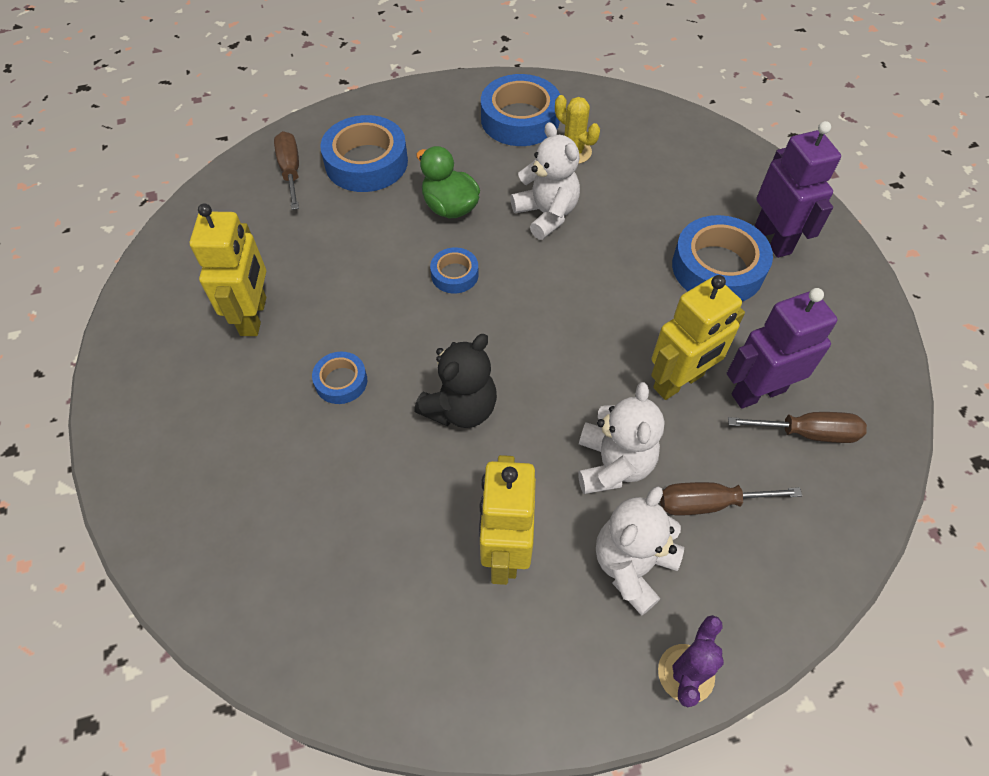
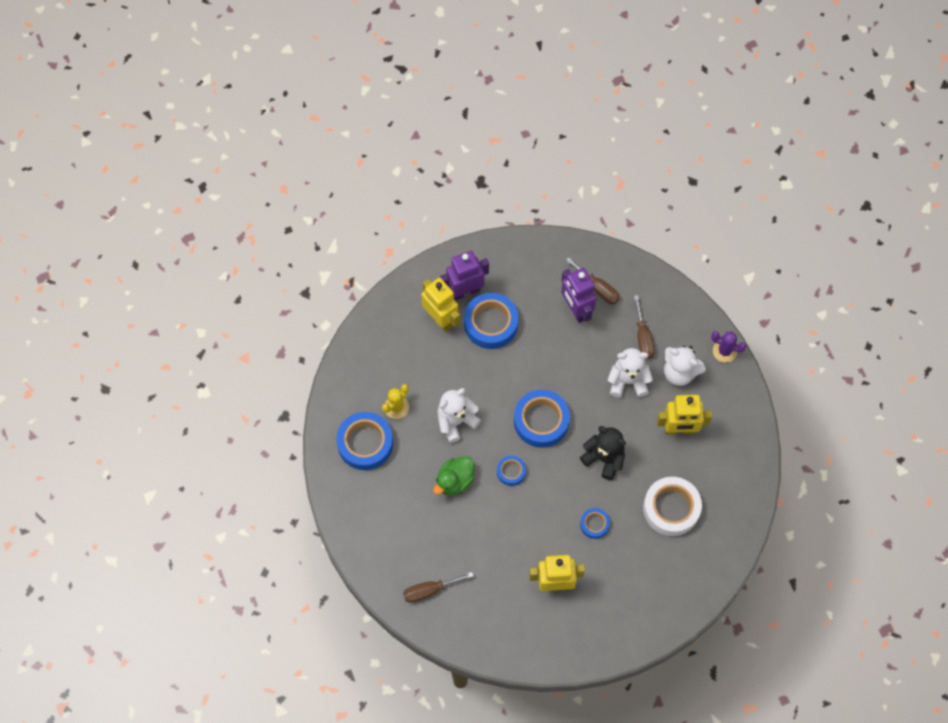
camera: 95 degrees left, 10 degrees up
(343, 512) = (671, 508): none -> white tape
(366, 162) = (417, 541): blue tape -> blue tape (541, 421)
(679, 382) = (574, 348): yellow robot -> yellow robot (441, 319)
(808, 433) = (598, 288): brown screwdriver -> brown screwdriver turned 135 degrees clockwise

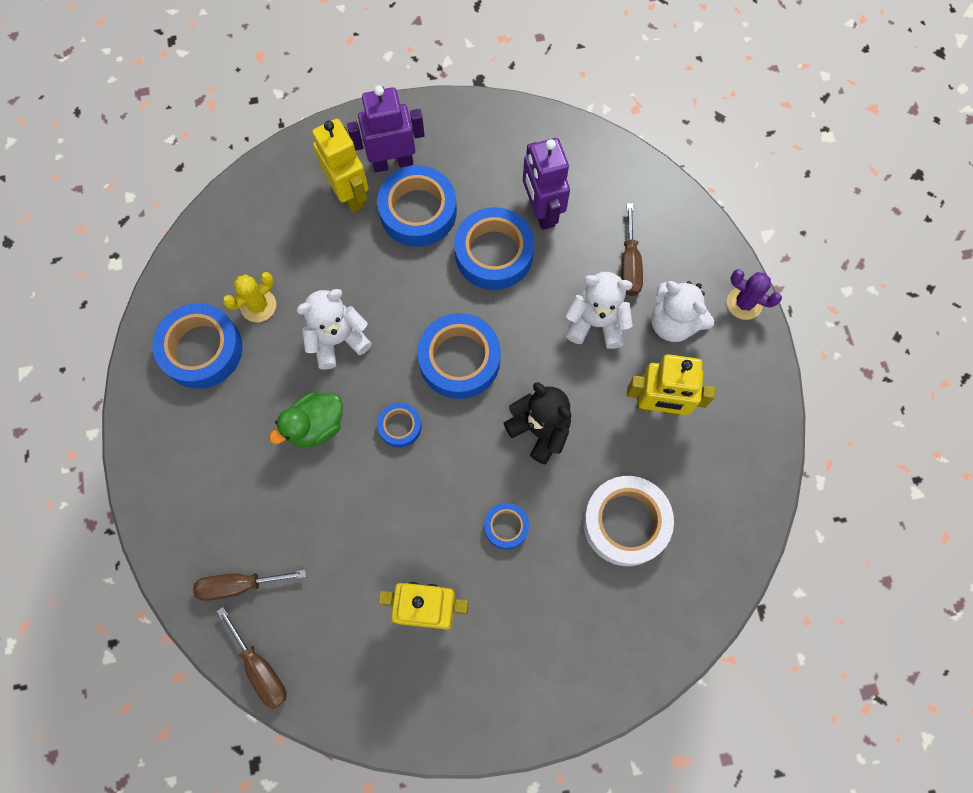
camera: 10 degrees right, 5 degrees up
(549, 344) = (494, 253): none -> blue tape
(598, 288) = (578, 187): brown screwdriver -> brown screwdriver (260, 668)

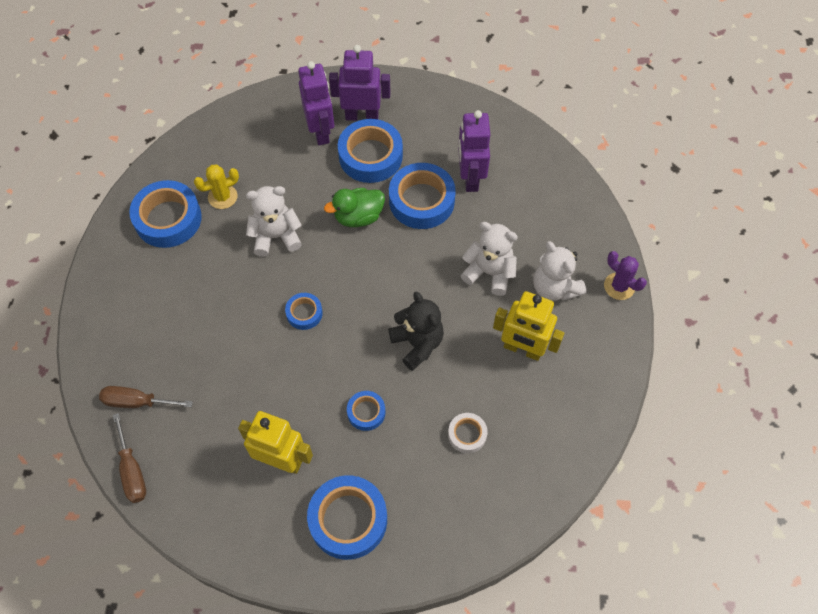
camera: 15 degrees right, 10 degrees down
(315, 426) = (237, 296): green duck -> green duck (358, 217)
(350, 194) = (321, 131): yellow robot -> purple robot
(459, 359) = (368, 274): blue tape -> blue tape (348, 519)
(625, 522) = (467, 434): white tape -> white tape, size x0.52
(629, 264) = (530, 234): brown screwdriver -> none

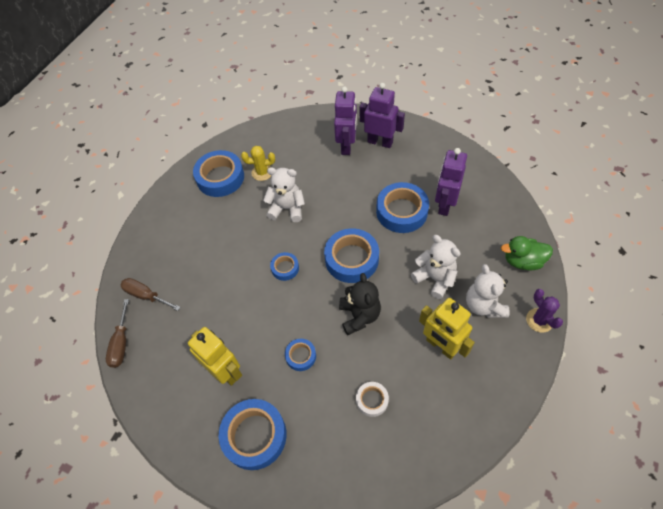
camera: 25 degrees right, 5 degrees down
(358, 217) = (350, 211): green duck -> green duck (522, 261)
(370, 156) = (376, 171): blue tape -> blue tape (351, 259)

